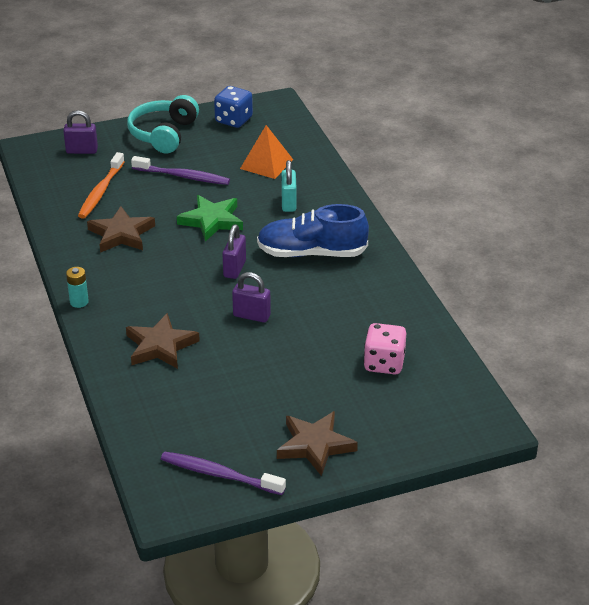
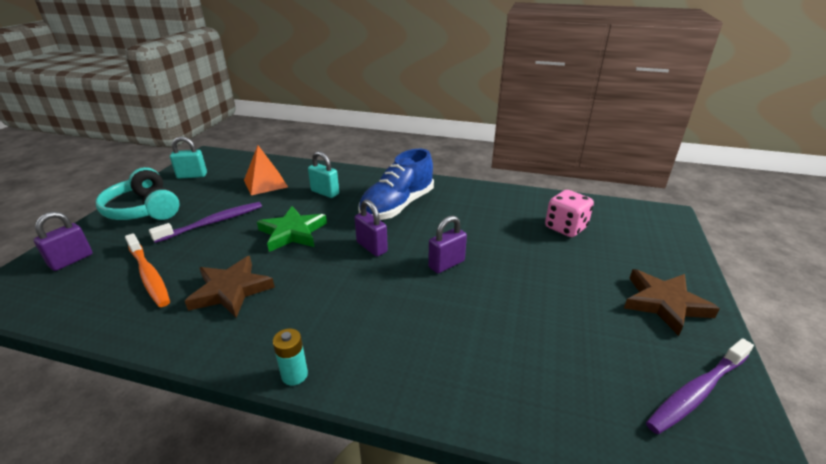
camera: 55 degrees left, 5 degrees down
(160, 346) = (438, 341): brown star -> none
(233, 120) = (192, 176): blue dice -> turquoise padlock

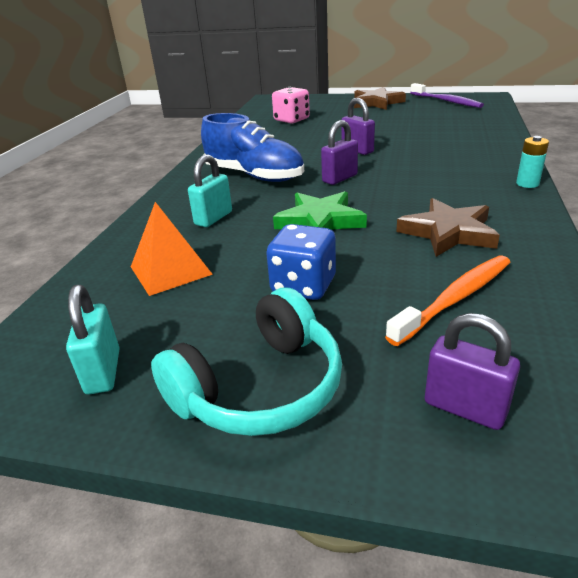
camera: 90 degrees left, 0 degrees up
(213, 222) = (303, 286): purple toothbrush -> blue dice

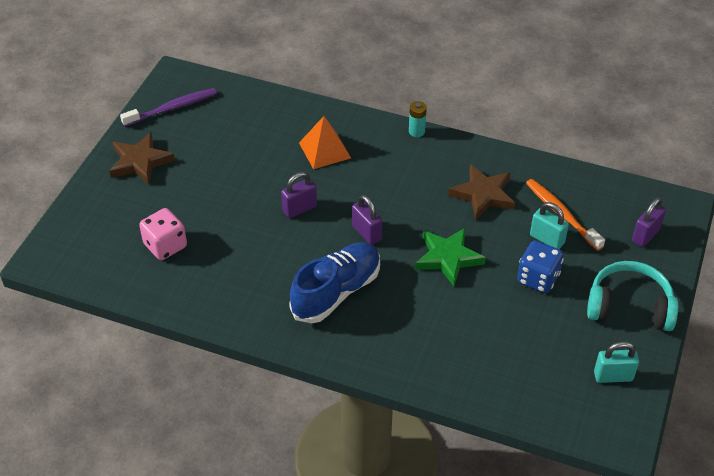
camera: 85 degrees left, 15 degrees up
(171, 270) = (505, 350): orange pyramid -> orange pyramid (325, 150)
(213, 218) = (424, 324): turquoise padlock -> turquoise padlock (547, 239)
(260, 388) = (629, 306): turquoise headphones -> turquoise headphones turned 45 degrees counterclockwise

